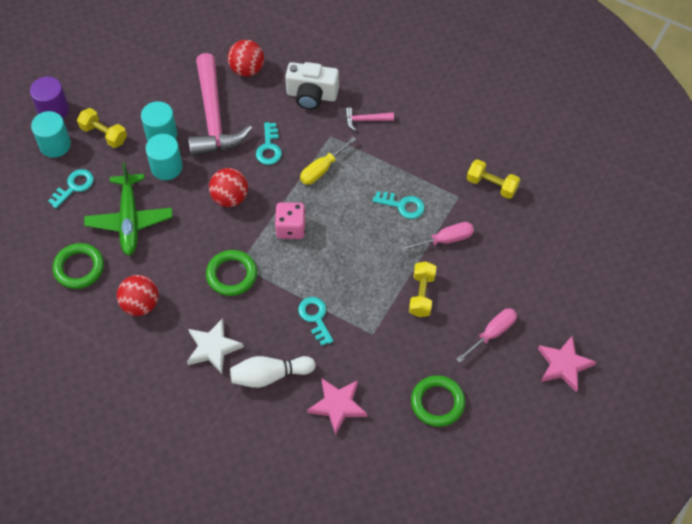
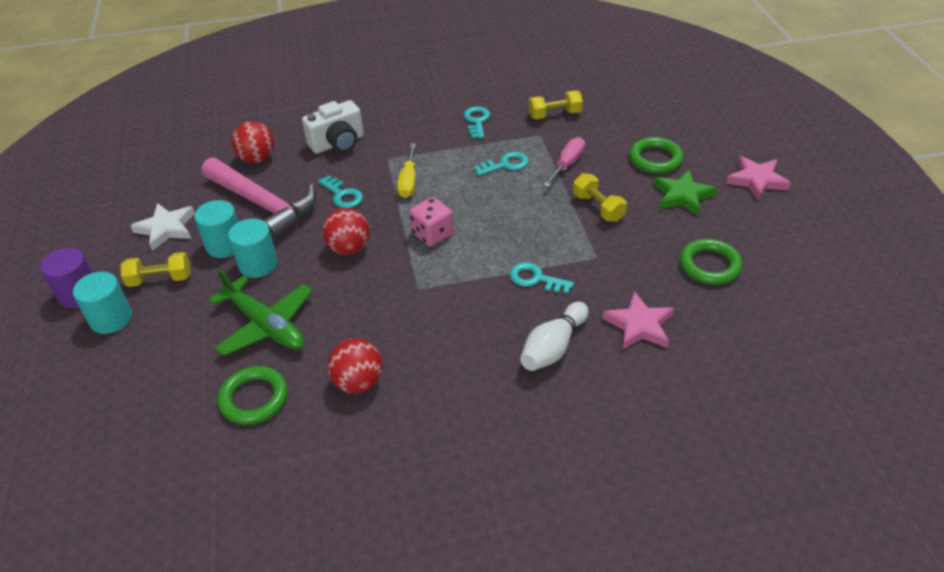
camera: 40 degrees left, 15 degrees down
(74, 186) = (172, 337): turquoise key -> turquoise key (477, 121)
(213, 348) = (474, 365): white star -> white star (166, 228)
(231, 275) = (421, 300): green ring -> green ring (655, 159)
(365, 120) = (404, 133): pink hammer -> none
(492, 333) = (682, 196): pink screwdriver -> green star

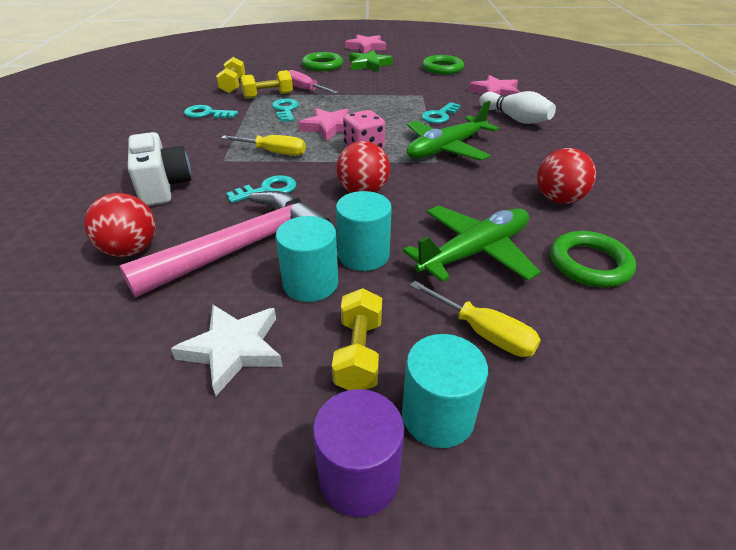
camera: 80 degrees left, 5 degrees down
(175, 335) = (483, 333): none -> yellow screwdriver
(449, 293) = (447, 148): none -> green plane
(473, 202) = (329, 127): none -> pink star
(598, 207) = (366, 87): yellow dumbbell -> yellow dumbbell (268, 96)

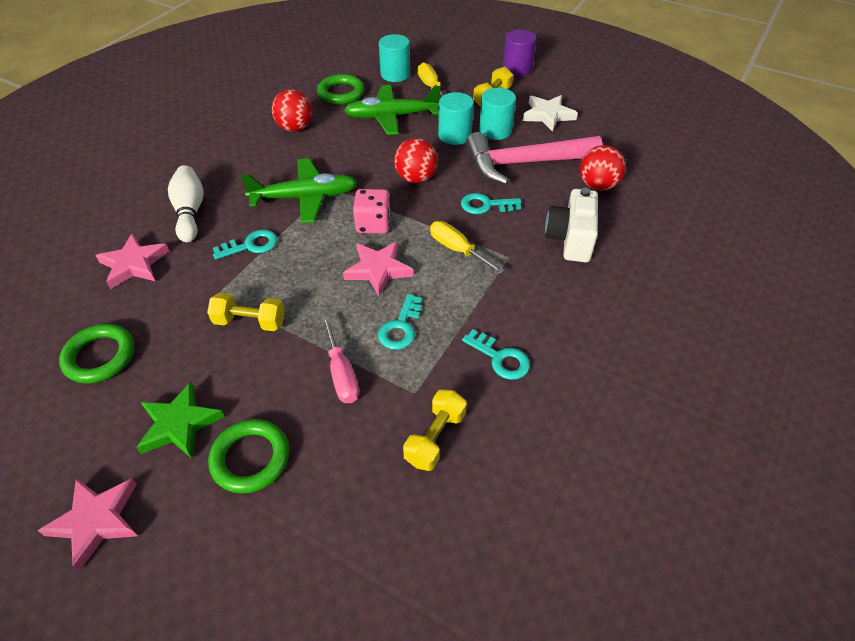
camera: 150 degrees left, 10 degrees up
(268, 96) = (401, 377): yellow dumbbell -> yellow dumbbell (250, 322)
(437, 416) = (477, 72): turquoise cylinder -> turquoise cylinder (395, 74)

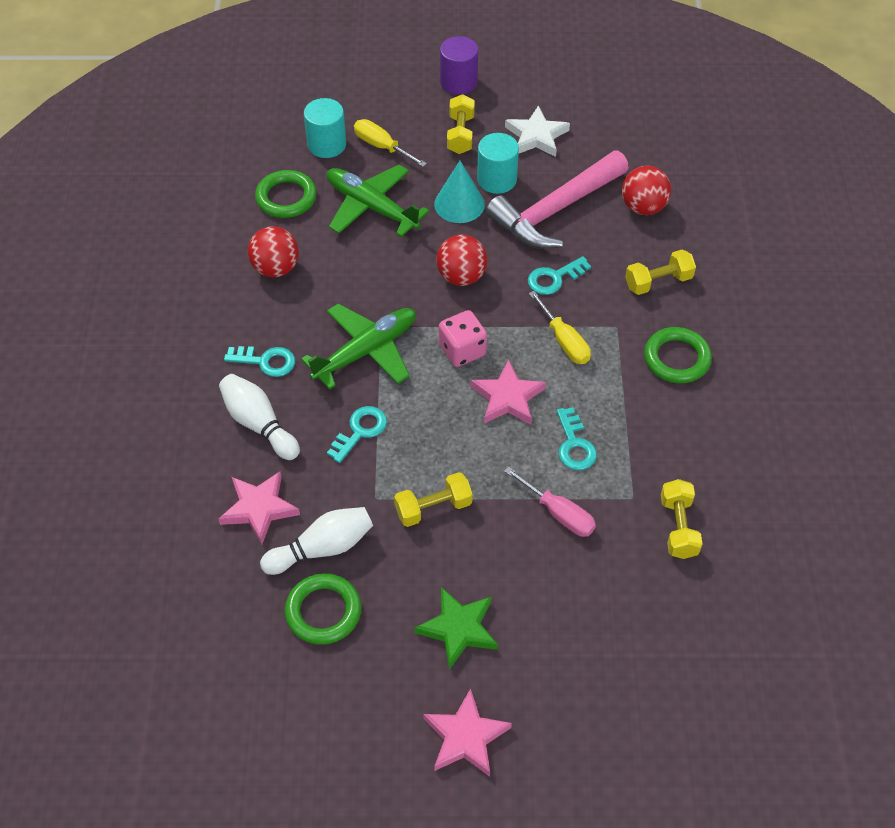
camera: 30 degrees left, 5 degrees up
(146, 311) = (322, 548): none -> white bowling pin
(250, 458) = (545, 622): green ring -> green ring (676, 358)
(392, 117) = (372, 207): green plane -> green plane turned 75 degrees clockwise
(454, 135) = (459, 204): turquoise cylinder -> turquoise cone
(457, 249) = (564, 341): yellow screwdriver -> yellow screwdriver turned 135 degrees counterclockwise
(500, 358) = (680, 431): turquoise key -> turquoise key (266, 361)
(570, 239) = (658, 282): white camera -> yellow dumbbell

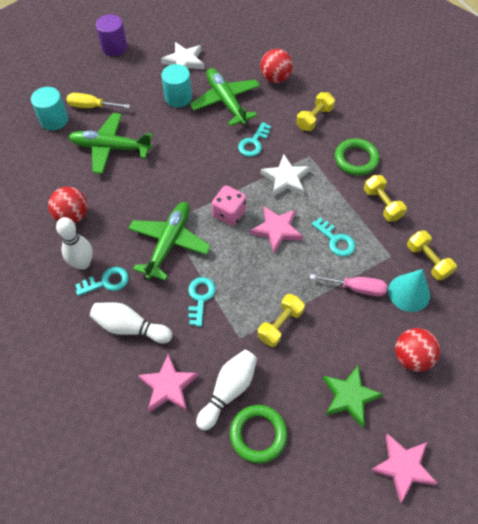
camera: 30 degrees left, 5 degrees up
(253, 328) = (83, 263): none -> white bowling pin
(286, 198) = (49, 166): green ring -> none
(459, 204) = (165, 122): turquoise cone -> turquoise cone (409, 293)
(460, 134) = (137, 79): yellow dumbbell -> yellow dumbbell (382, 204)
(461, 276) = (197, 167): red ball -> red ball (411, 357)
(555, 210) = (226, 101): pink hammer -> green plane
(564, 341) = (285, 179): yellow screwdriver -> white star

